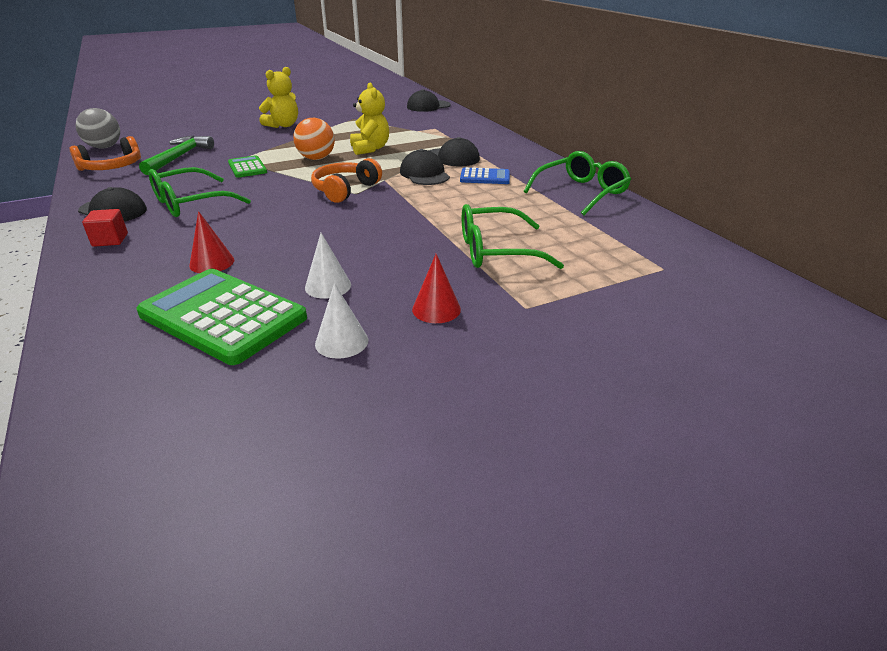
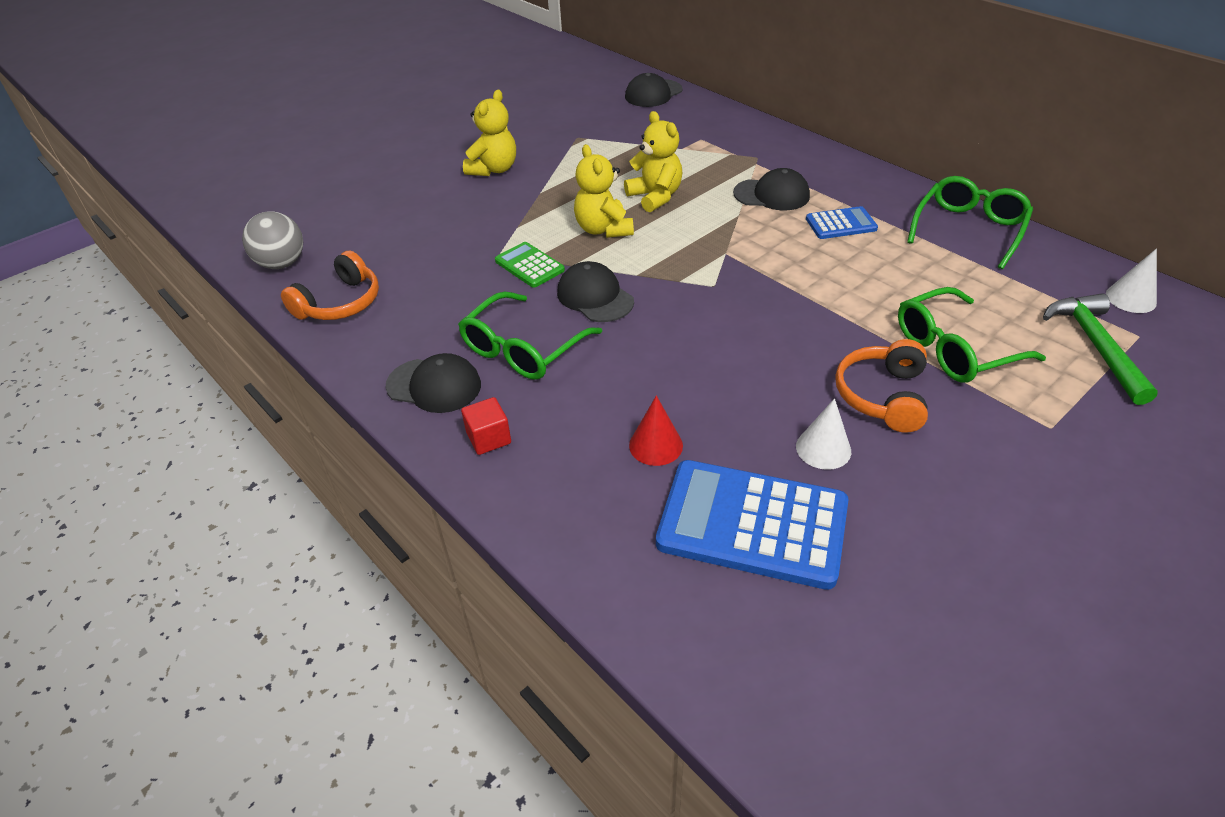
camera: 15 degrees left, 10 degrees up
(179, 157) = (413, 263): green hammer -> green hammer (1095, 346)
(223, 316) = (752, 524): green calculator -> blue calculator
(316, 158) = (603, 229): orange ball -> yellow teddy bear
(341, 342) = (912, 525): white cone -> white cone (1130, 298)
(345, 190) = (695, 282): orange headphones -> orange headphones (882, 396)
(424, 174) = (765, 232): black cap -> black cap (595, 297)
(436, 309) = (966, 453): red cone -> none

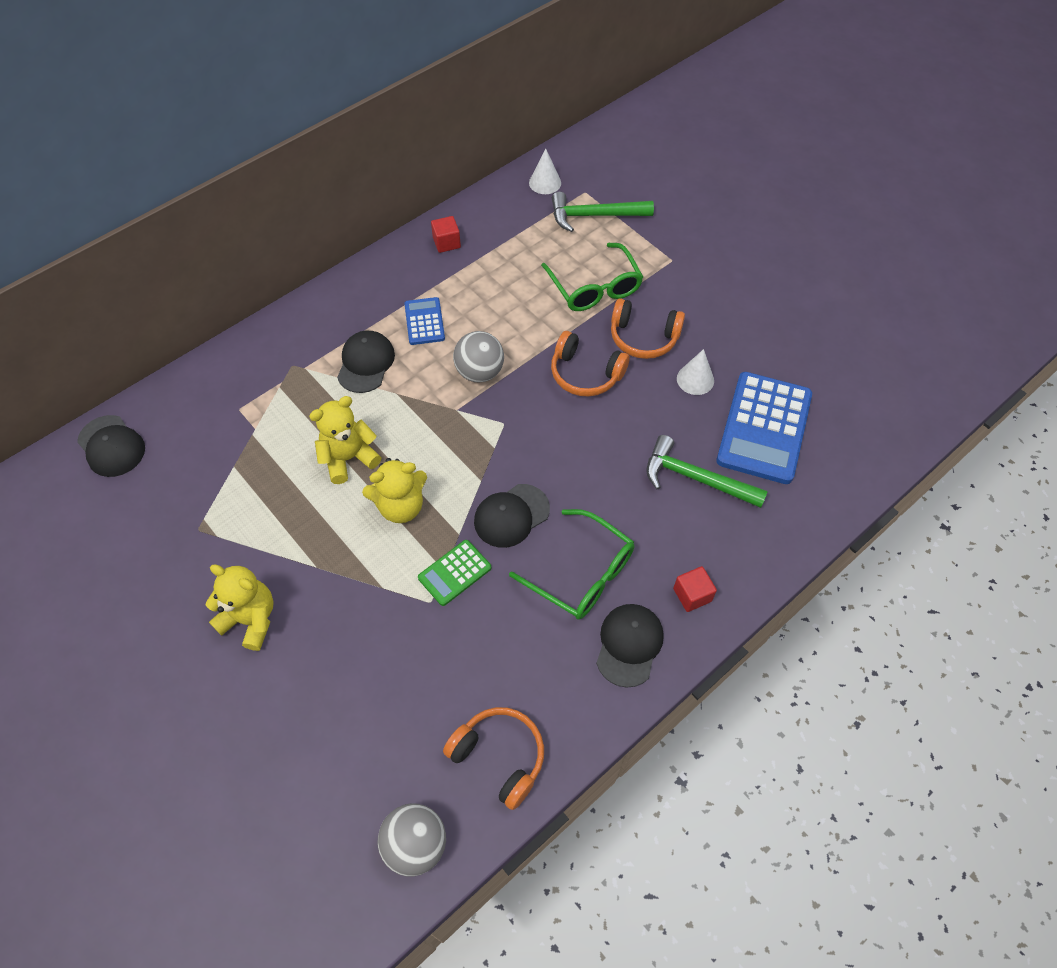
camera: 90 degrees left, 15 degrees up
(655, 445) = (695, 478): red cone -> green hammer
(781, 265) = (479, 372): none -> grey ball
(803, 344) = (585, 374): none -> orange headphones
(969, 229) = (446, 243): green glasses -> red cube

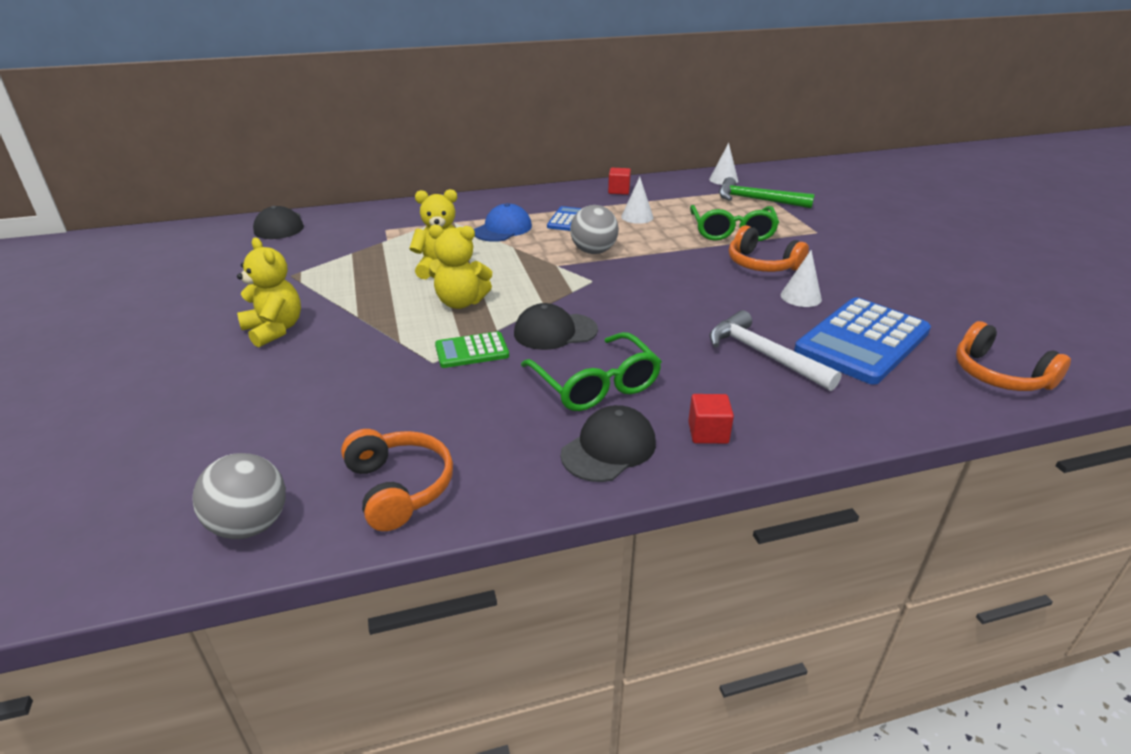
camera: 25 degrees right, 25 degrees down
(365, 363) = (503, 229): black cap -> blue cap
(491, 291) = (637, 217): none -> white cone
(585, 374) = (690, 271): orange headphones -> orange headphones (999, 375)
(695, 478) = (763, 355): green hammer -> white hammer

